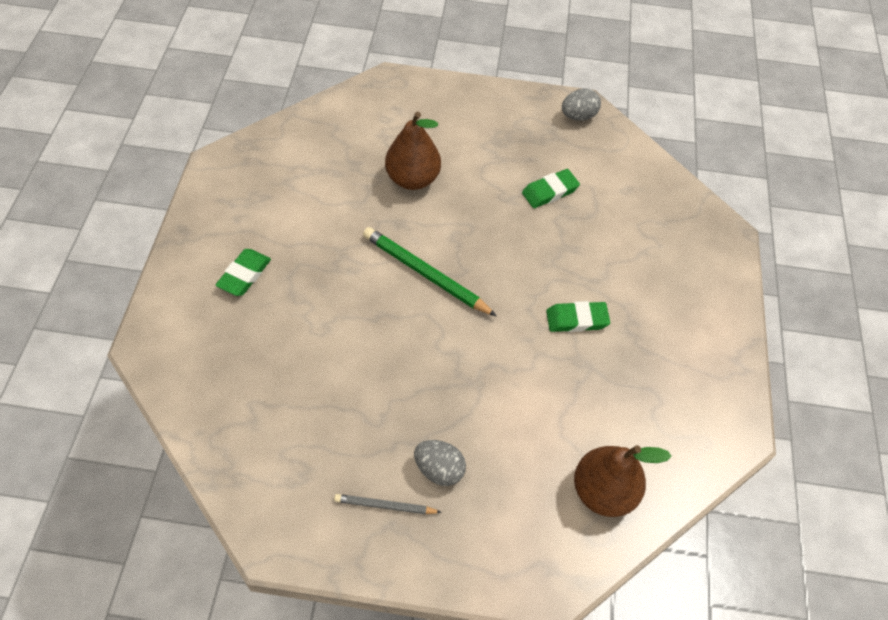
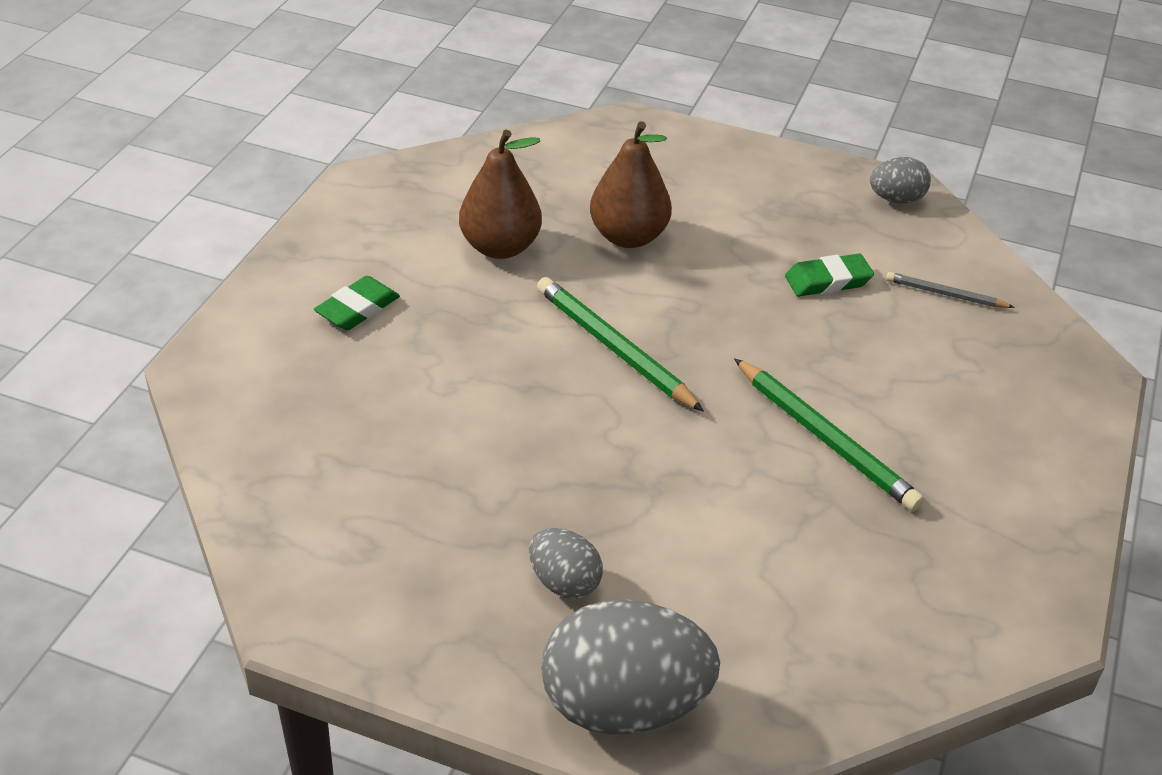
camera: 15 degrees right, 15 degrees down
(385, 506) = (471, 611): grey pencil -> grey pencil (945, 294)
(499, 556) = (624, 706): none -> grey egg
(576, 319) = (826, 439): green eraser -> green pencil
(603, 491) = (807, 657): brown pear -> brown pear (500, 247)

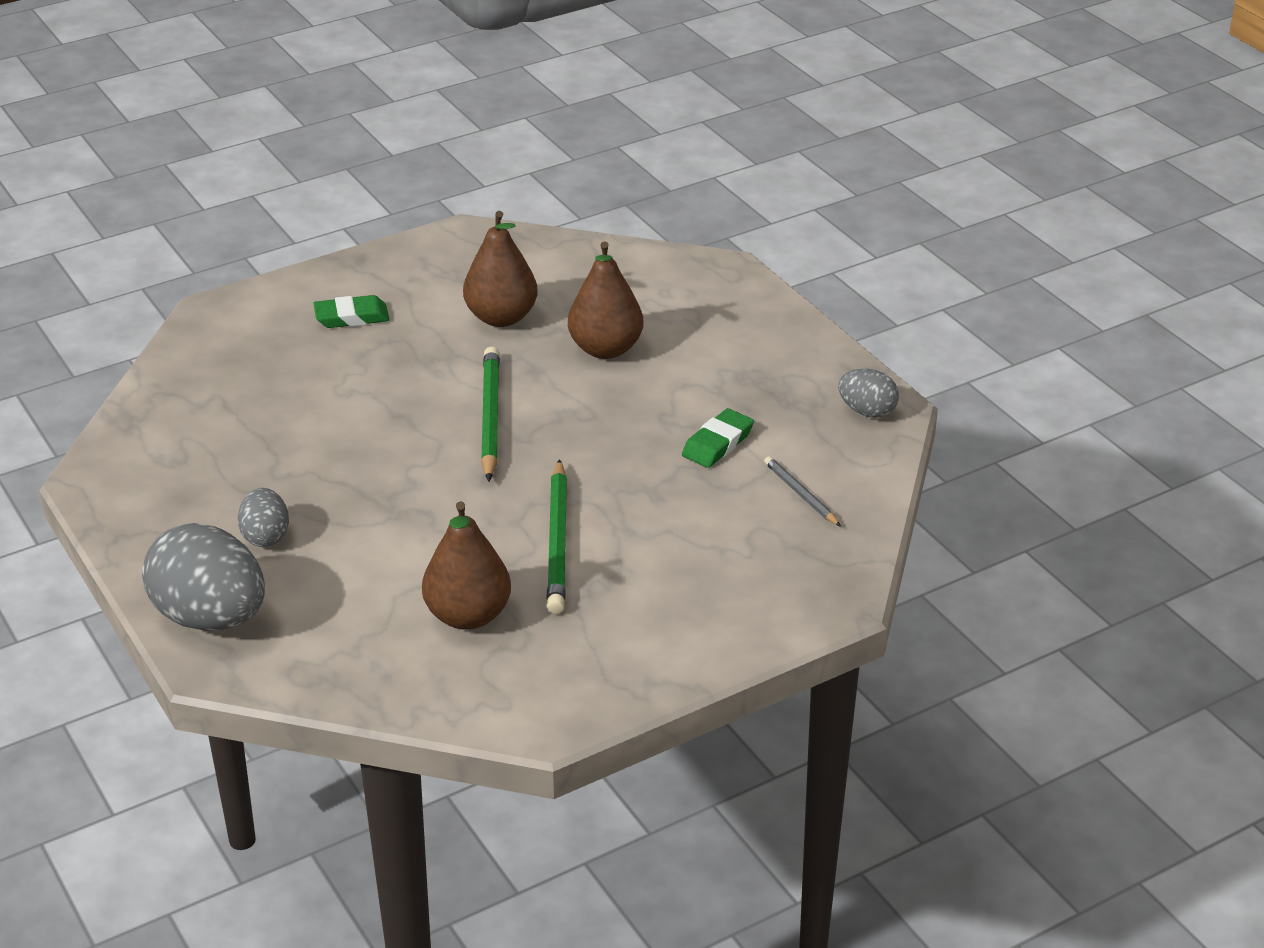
camera: 40 degrees right, 5 degrees down
(828, 281) = (717, 443): green eraser -> green eraser turned 75 degrees counterclockwise
(849, 556) = (468, 615): none -> brown pear

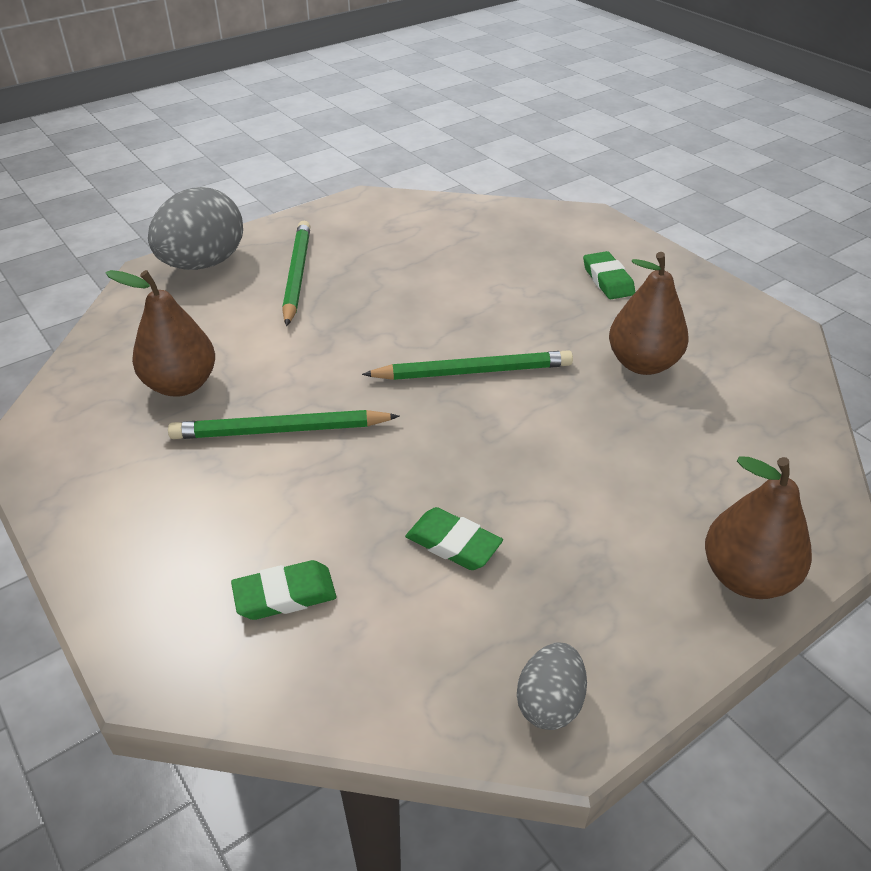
camera: 85 degrees right, 5 degrees up
(265, 536) = (297, 275): grey egg -> green pencil
(605, 349) = (613, 440): brown pear -> brown pear (746, 577)
(765, 533) = (285, 595): none -> green eraser
(800, 494) = (360, 628): grey pencil -> none

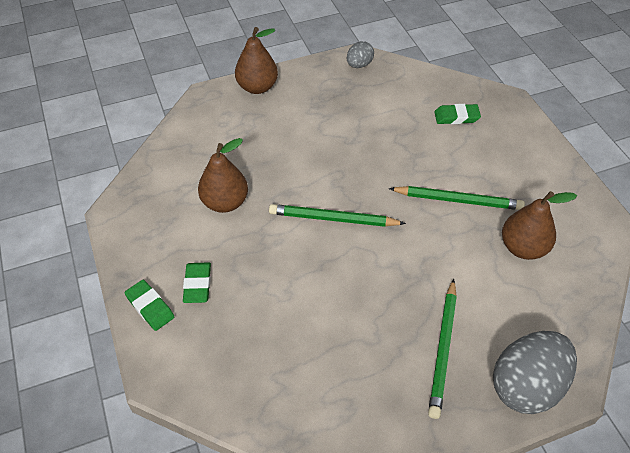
camera: 165 degrees left, 10 degrees up
(453, 543) = (377, 123): green eraser -> green eraser (150, 307)

